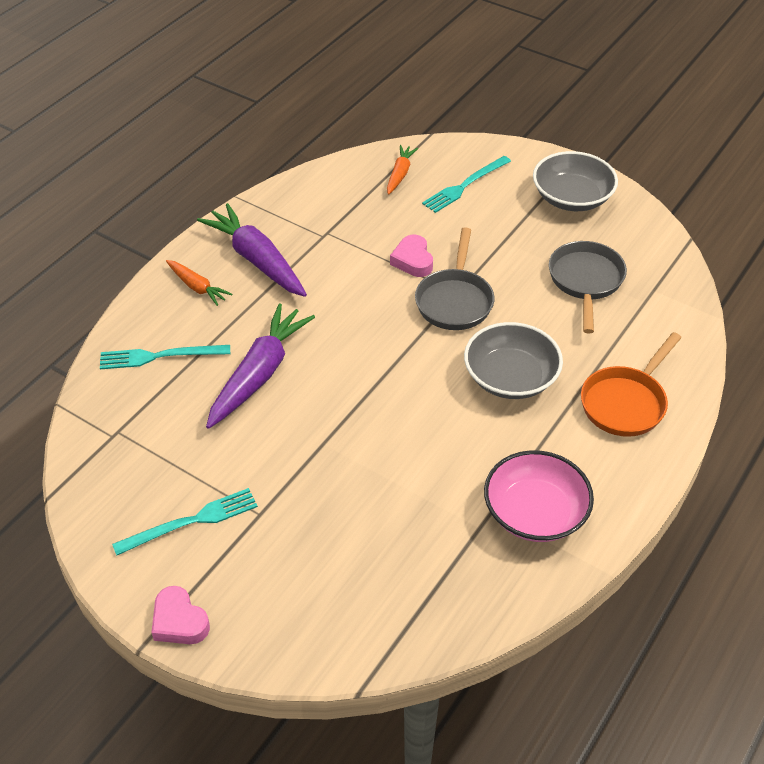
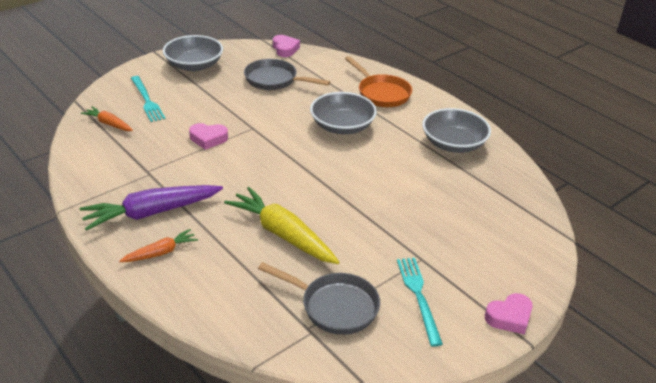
camera: 75 degrees left, 10 degrees down
(160, 356) = (232, 288): turquoise fork -> none
(259, 374) = (283, 234): purple carrot -> yellow carrot
(455, 300) = (260, 131): grey pan -> grey pan (334, 306)
(535, 512) = (453, 144): pink bowl -> grey bowl
(680, 269) = (285, 49): none -> pink heart

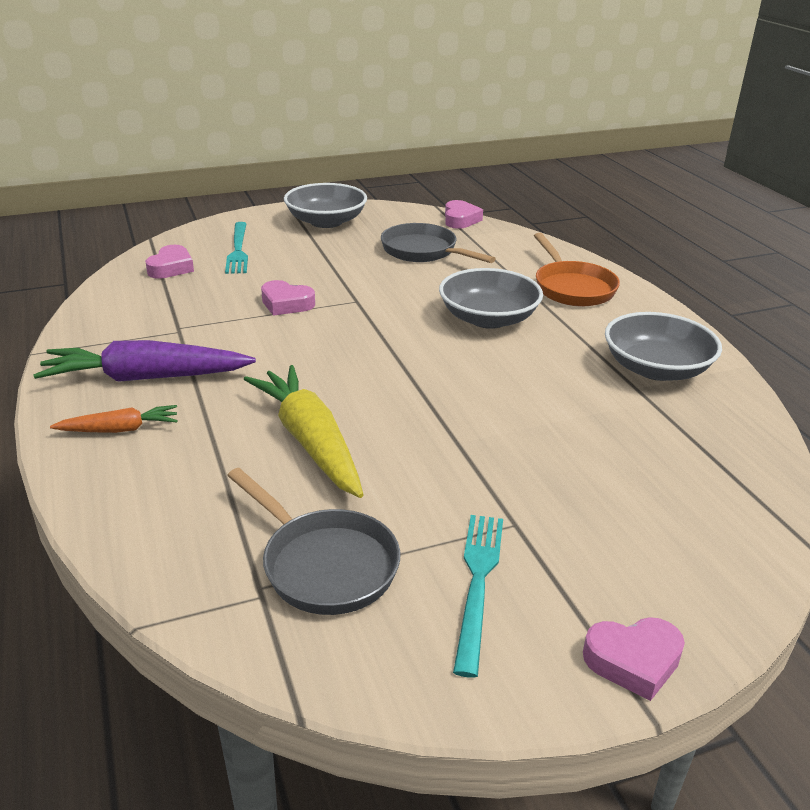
camera: 20 degrees right, 5 degrees down
(109, 124) = (171, 268): orange carrot -> pink heart

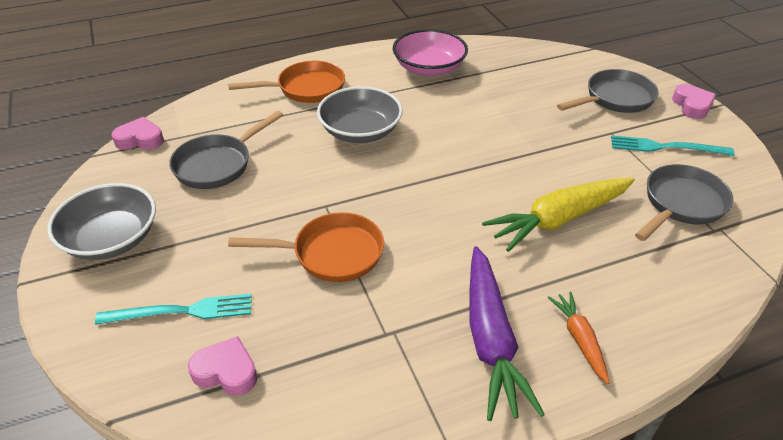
camera: 90 degrees left, 10 degrees up
(286, 304) = (331, 253): pink heart -> orange pan
(626, 549) = (615, 99): none -> grey pan
(656, 368) = (429, 68): grey bowl -> pink bowl

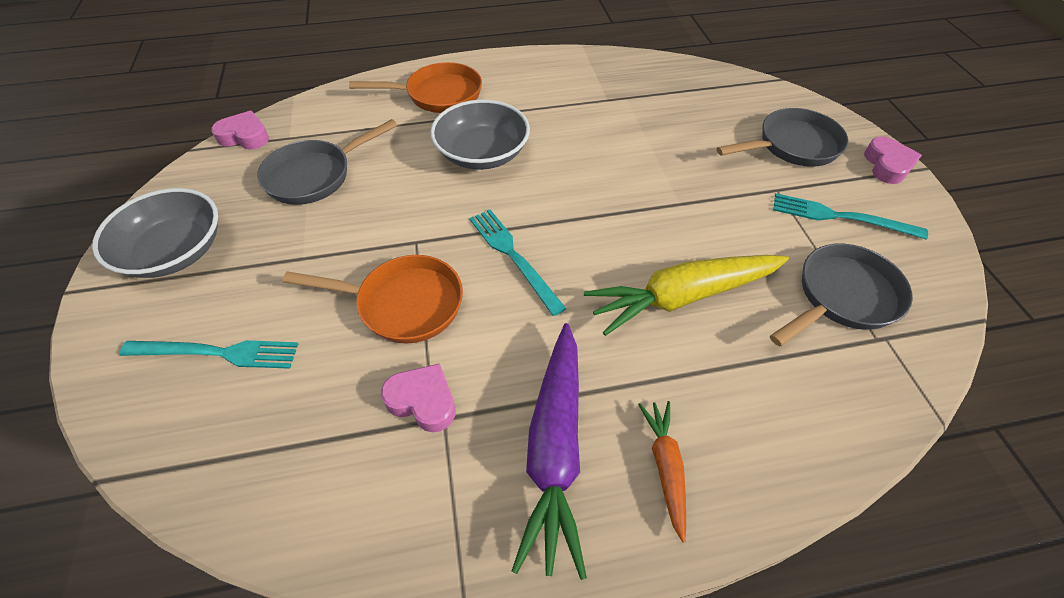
camera: 10 degrees right, 10 degrees up
(226, 371) = (239, 439): pink heart -> pink heart (423, 401)
(413, 207) = (513, 256): none -> turquoise fork
(429, 68) = (582, 84): pink bowl -> none

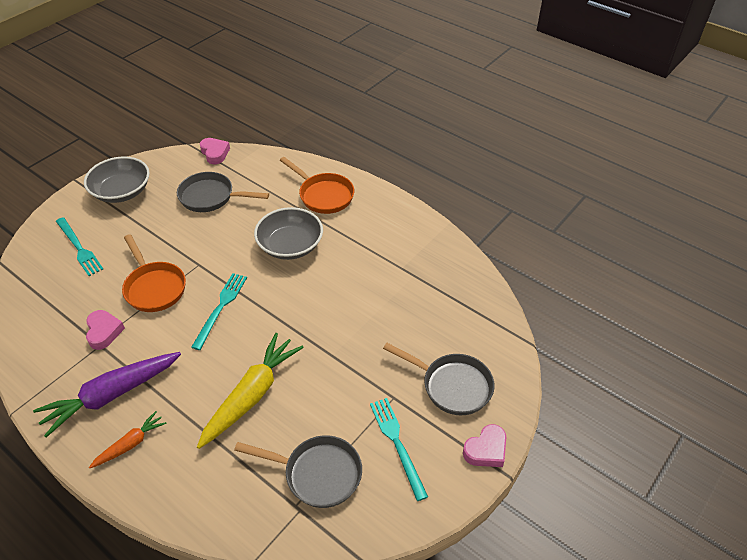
camera: 50 degrees right, 5 degrees down
(682, 297) = (252, 395): yellow carrot -> yellow carrot turned 90 degrees clockwise

